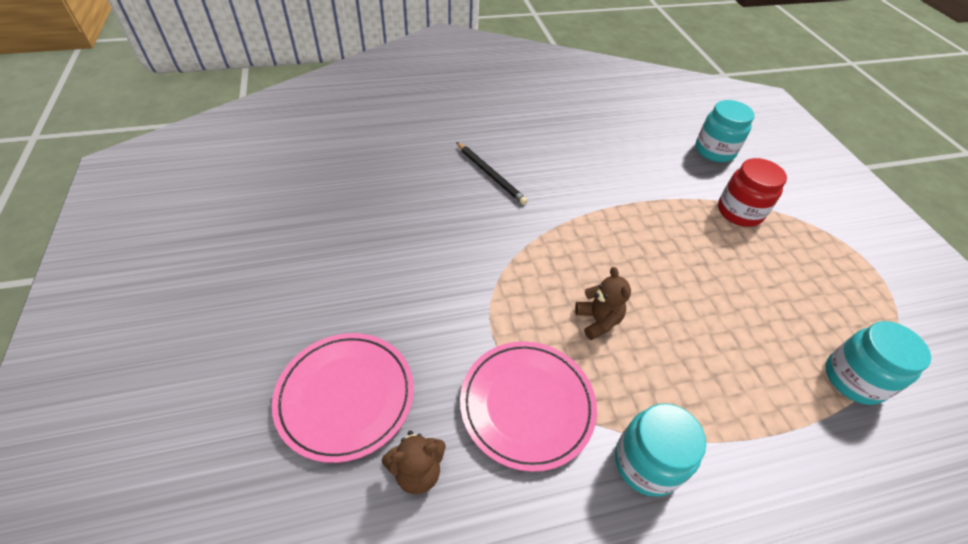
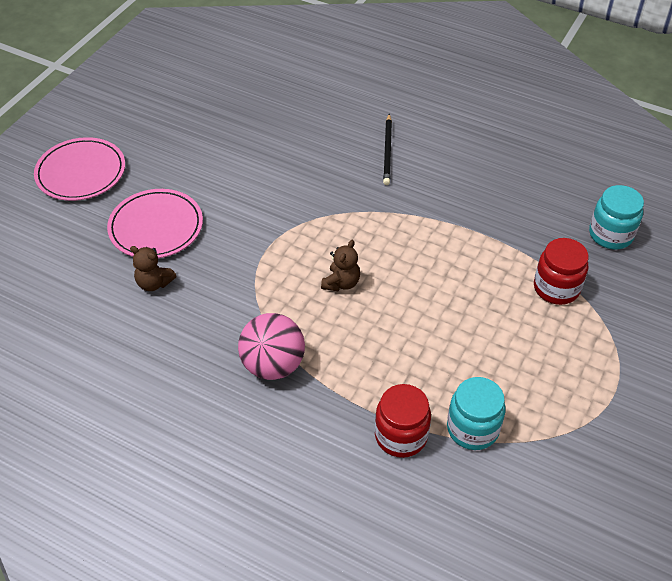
camera: 45 degrees right, 0 degrees up
(527, 405) = (243, 294): pink plate -> pink plate (81, 172)
(646, 463) = (273, 365): turquoise jar -> pink ball
(826, 437) = (401, 436): none -> red jar

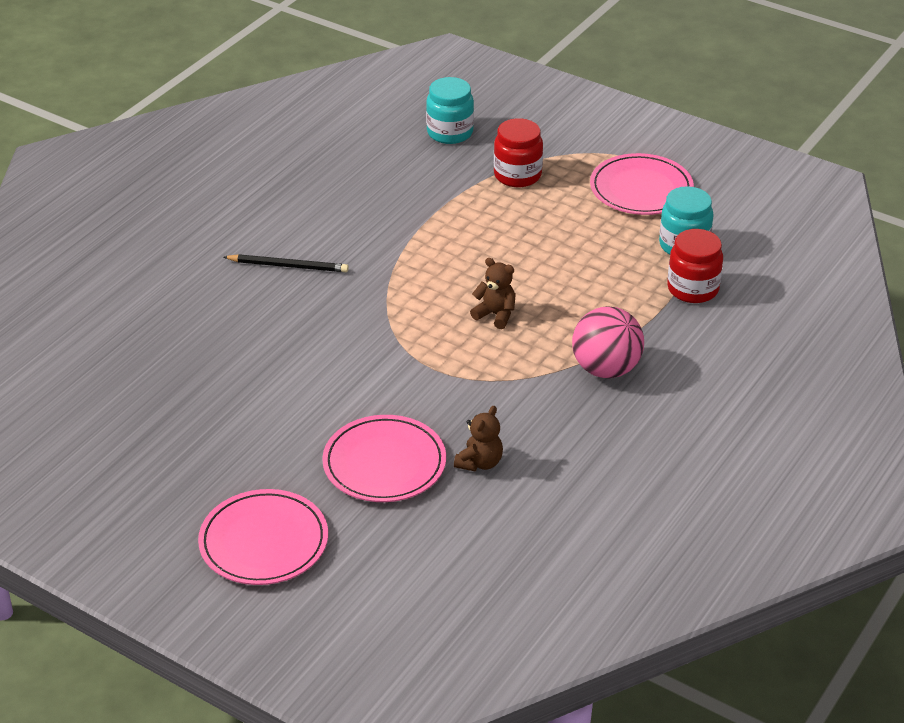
camera: 85 degrees left, 10 degrees down
(562, 390) = (641, 189): none -> pink plate

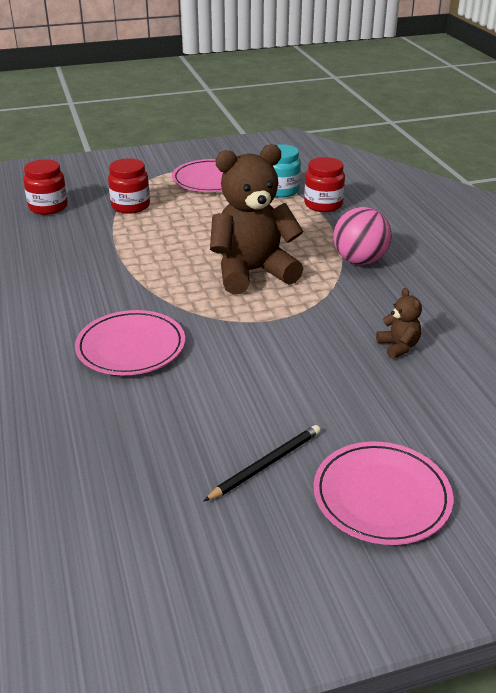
camera: 50 degrees left, 5 degrees down
(288, 266) = (69, 326): black pencil -> black pencil (265, 464)
(384, 463) = (352, 388): pink plate -> pink plate (131, 347)
(450, 132) = (48, 207): turquoise jar -> red jar
(495, 315) = (252, 272): brown teddy bear -> brown teddy bear, size x2.37

